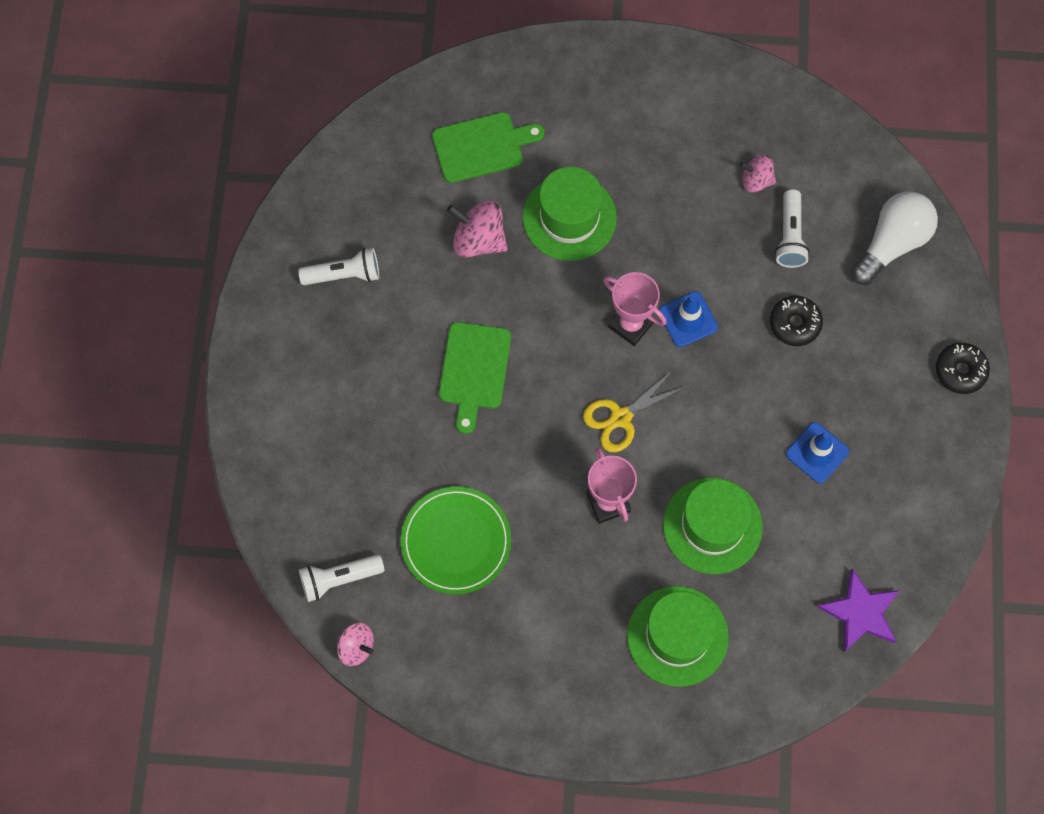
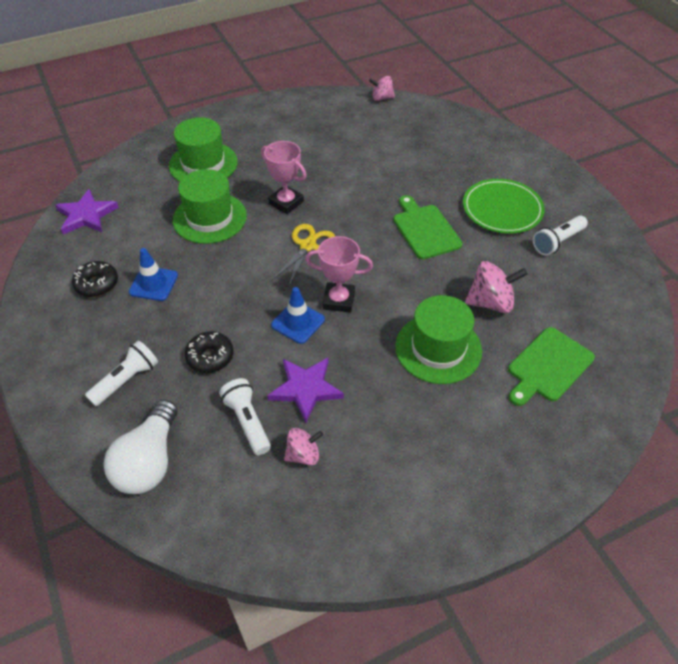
camera: 150 degrees right, 20 degrees down
(339, 579) = (415, 116): white flashlight -> white flashlight (126, 380)
(456, 541) = (365, 152): green plate -> green plate (502, 209)
(720, 241) = (306, 389): none -> purple star
(960, 371) = (51, 385): black donut -> black donut (97, 284)

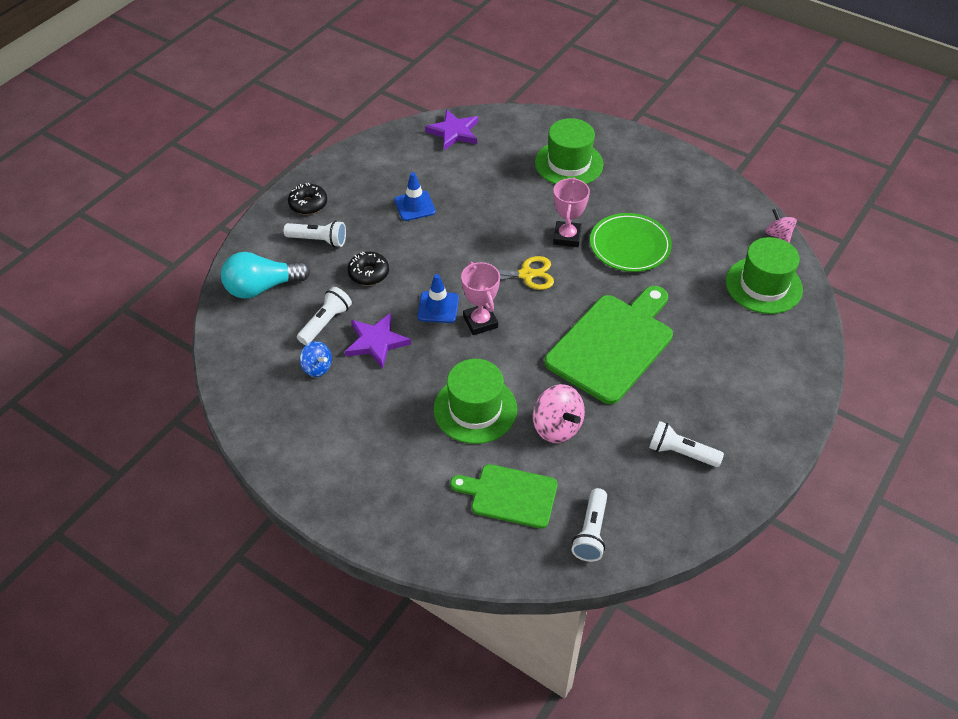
camera: 60 degrees right, 0 degrees up
(97, 284) = (391, 177): black donut -> black donut (308, 204)
(149, 461) = (262, 287): white light bulb -> turquoise light bulb
(209, 218) = (509, 200): green hat -> green hat (763, 285)
(303, 455) = (317, 367): pink spinning top -> blue spinning top
(425, 229) = (613, 345): green cutting board -> green cutting board, size x1.66
(502, 209) = (691, 392): green plate -> green plate (630, 245)
(611, 330) = (591, 532): none -> white flashlight

